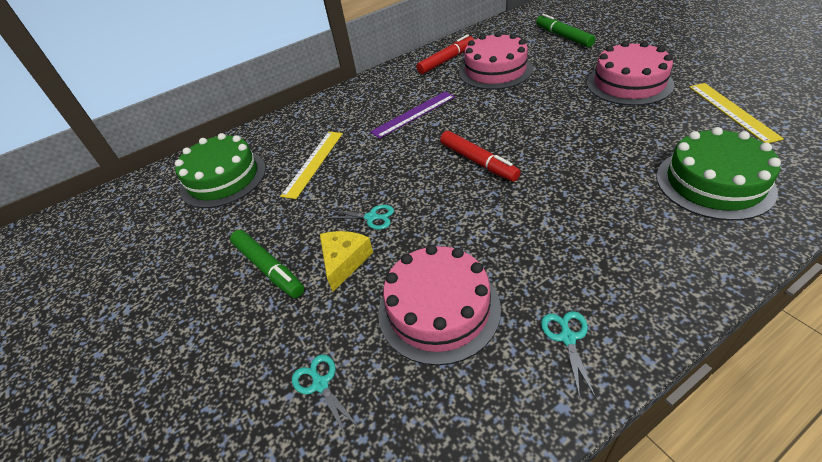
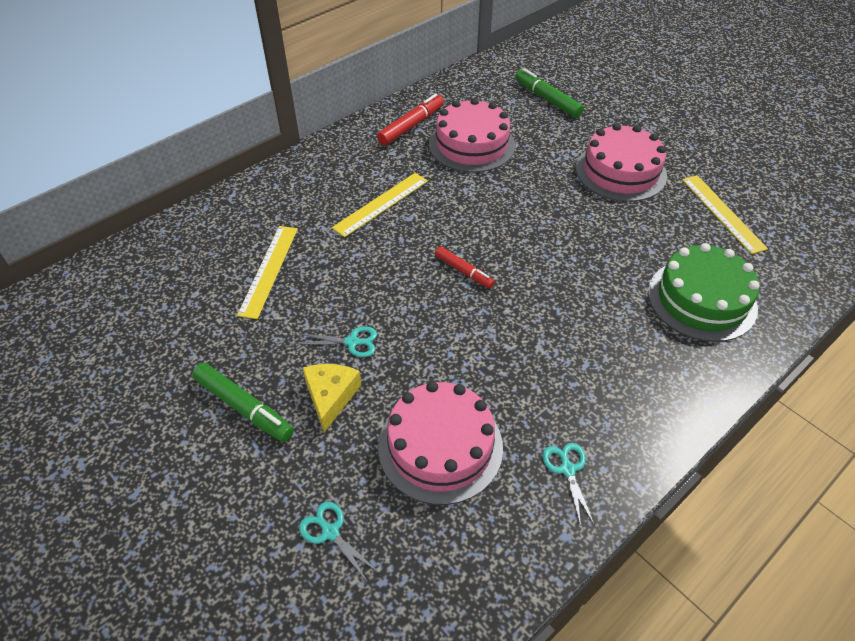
camera: 15 degrees left, 5 degrees up
(223, 178) = (156, 290): green cake -> none
(413, 114) = (381, 204): purple ruler -> yellow ruler
(478, 162) = (463, 271): red marker -> red marker, size x0.65

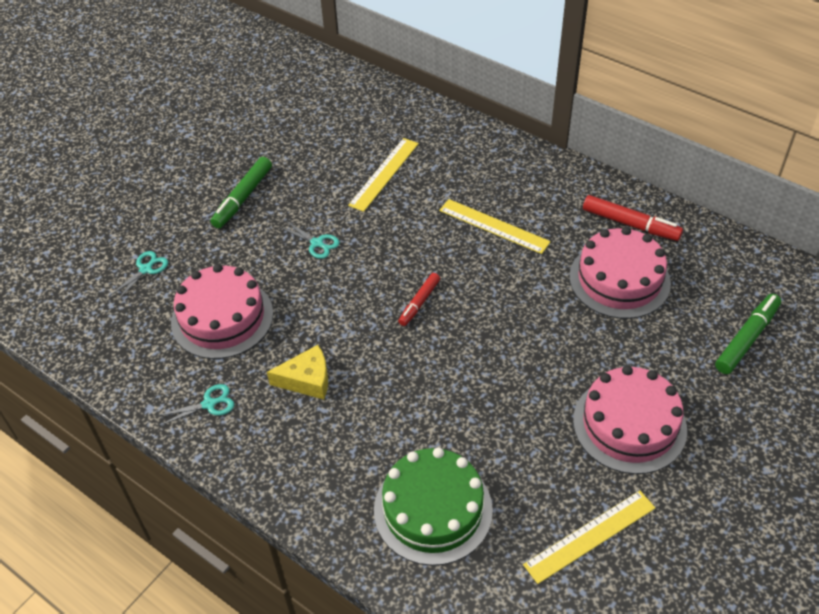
camera: 80 degrees right, 0 degrees up
(269, 270) = (384, 174): yellow ruler -> yellow ruler turned 60 degrees counterclockwise
(330, 396) = (260, 243): yellow cheese -> yellow cheese (307, 380)
(352, 342) = (316, 243): turquoise scissors -> turquoise scissors turned 45 degrees counterclockwise

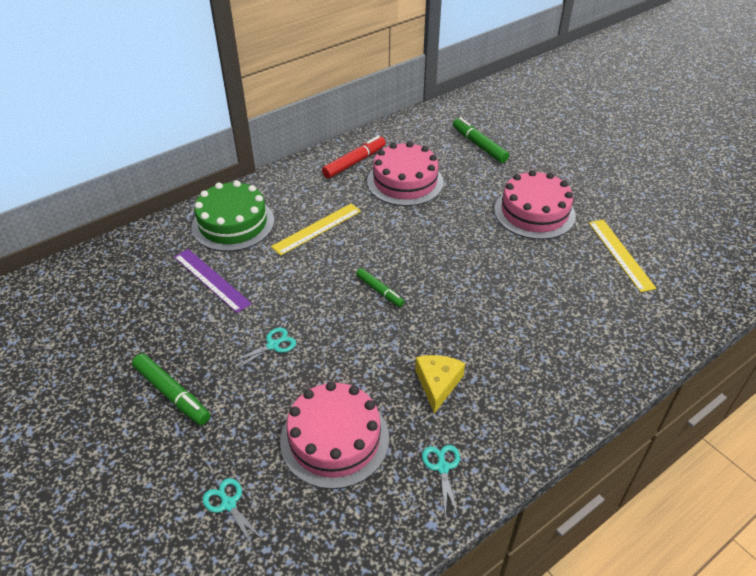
camera: 75 degrees left, 5 degrees down
(384, 174) = (211, 279): yellow ruler -> purple ruler
(419, 303) = (379, 291): red marker -> green marker
(433, 509) = (588, 329): green cake -> green cake (233, 223)

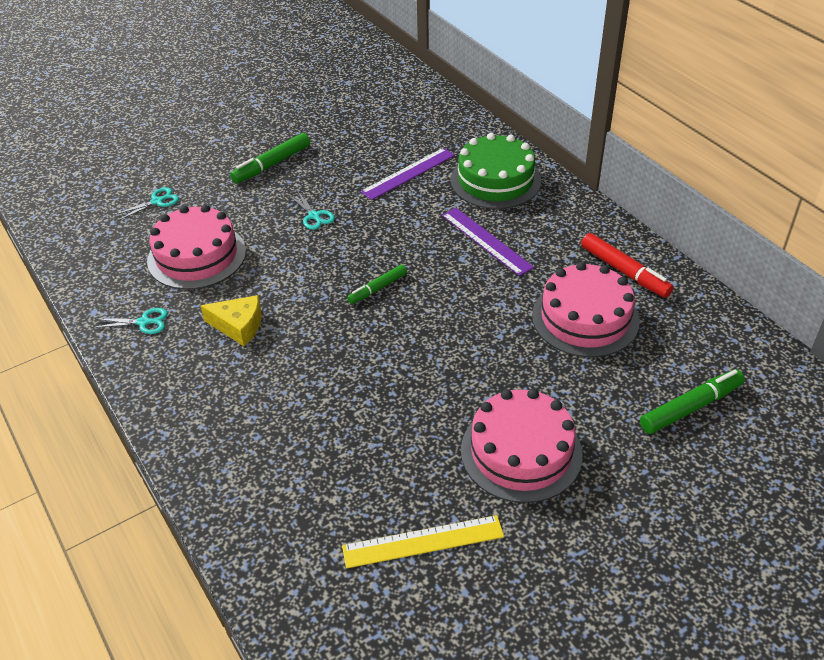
camera: 95 degrees right, 0 degrees up
(317, 228) = (486, 241): yellow ruler -> purple ruler

